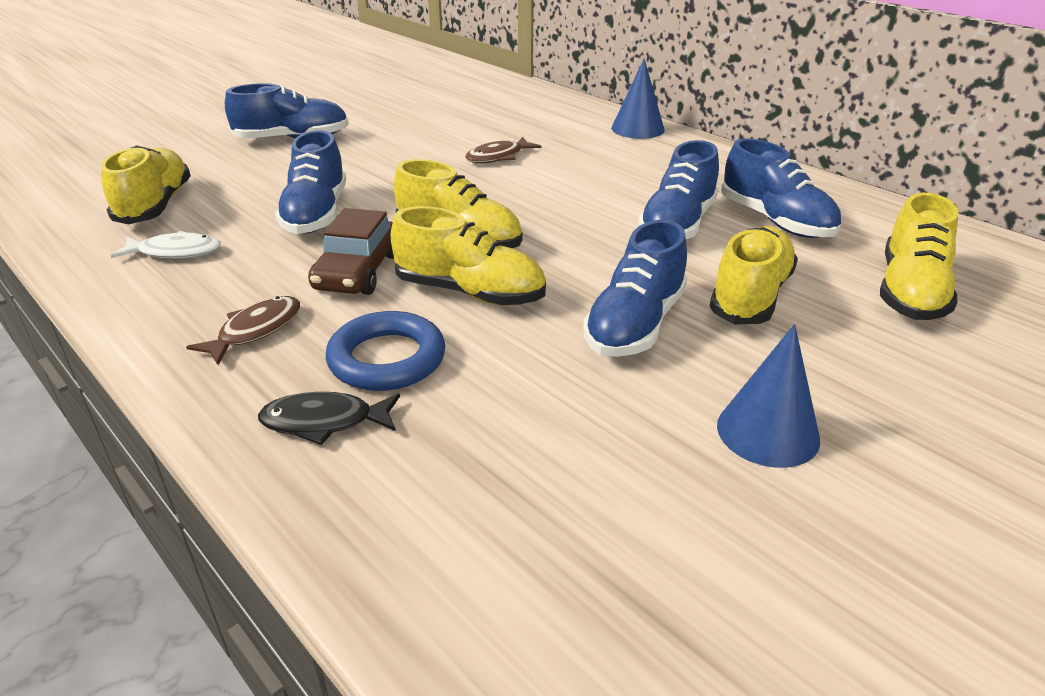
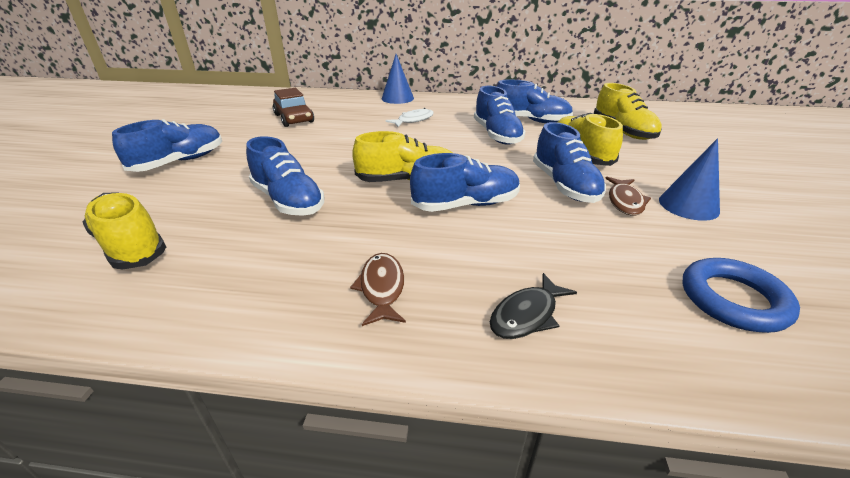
camera: 40 degrees left, 0 degrees up
(175, 252) = (216, 269): white fish -> white fish (413, 120)
(358, 272) = (382, 222): brown car -> brown car (294, 118)
(387, 359) = (491, 260): blue ring -> blue ring (733, 299)
(470, 292) = (466, 205): yellow shoe -> blue shoe
(498, 157) = (348, 131): brown fish -> brown fish (625, 201)

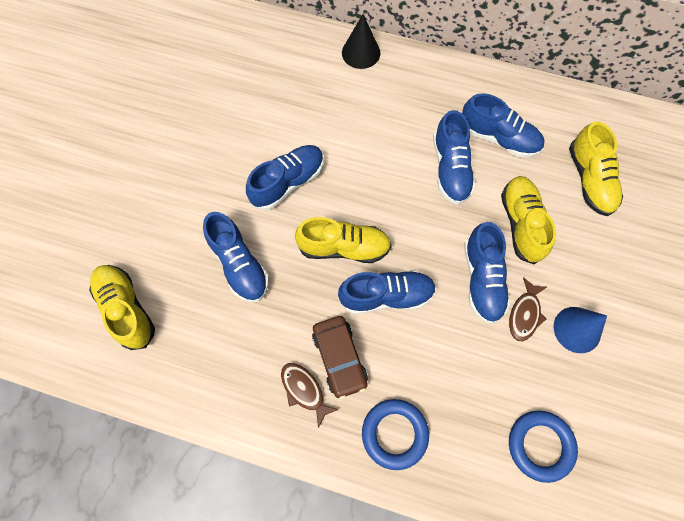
camera: 10 degrees right, 35 degrees up
(180, 162) = (139, 179): blue shoe -> blue shoe (288, 182)
(294, 118) = (242, 94): brown car -> brown car (339, 358)
(382, 288) = (304, 390): brown fish -> brown fish turned 45 degrees counterclockwise
(397, 98) = (361, 53): blue cone -> black cone
(413, 120) = (369, 118): white fish -> none
(527, 315) = (394, 433): black fish -> blue ring

